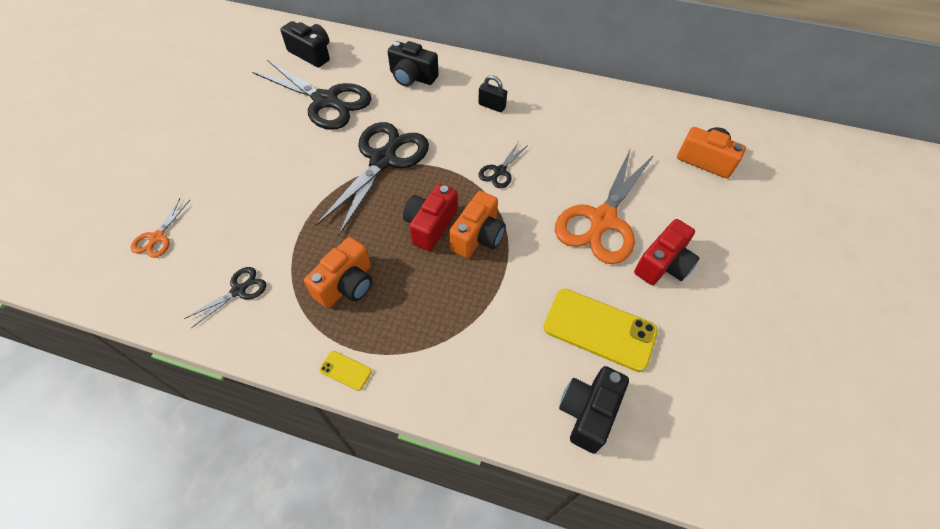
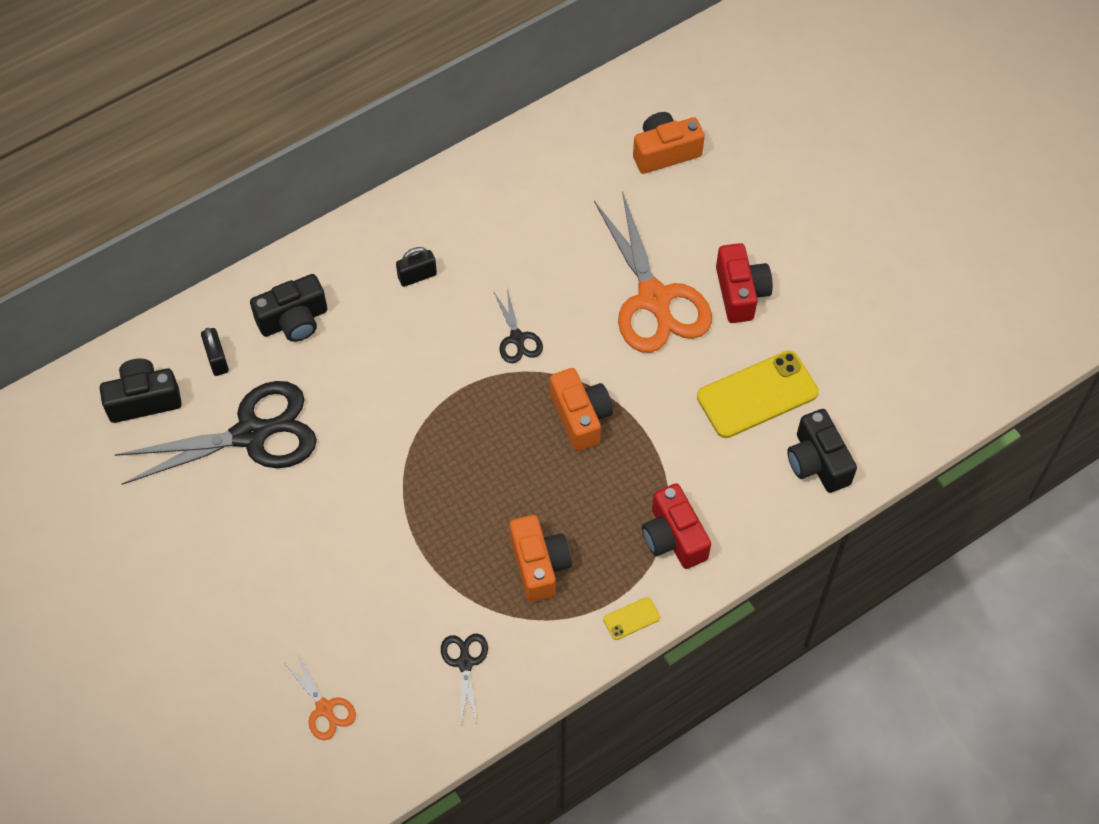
camera: 50 degrees left, 5 degrees up
(360, 64) = (217, 359): none -> black padlock
(383, 160) = (403, 434): black scissors -> none
(430, 225) = (531, 448): red camera -> red camera (673, 537)

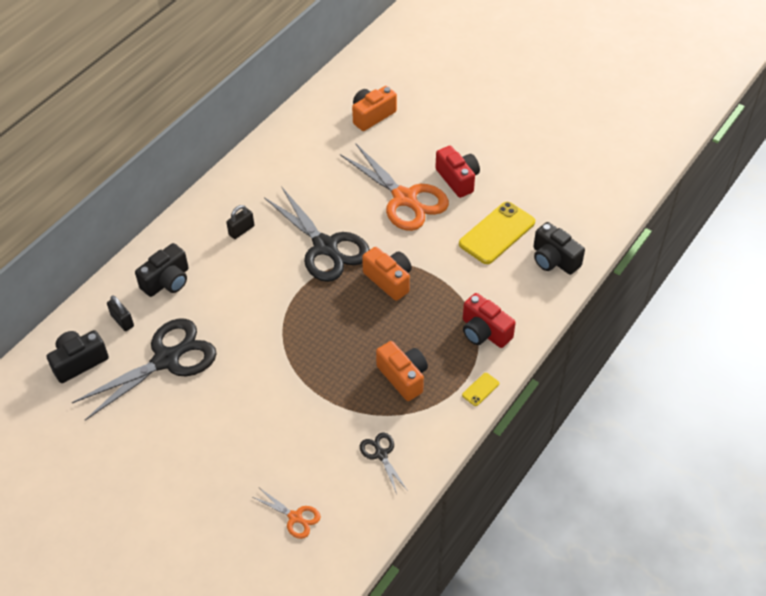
camera: 20 degrees left, 10 degrees down
(517, 338) = (325, 247): black scissors -> black scissors, size x2.19

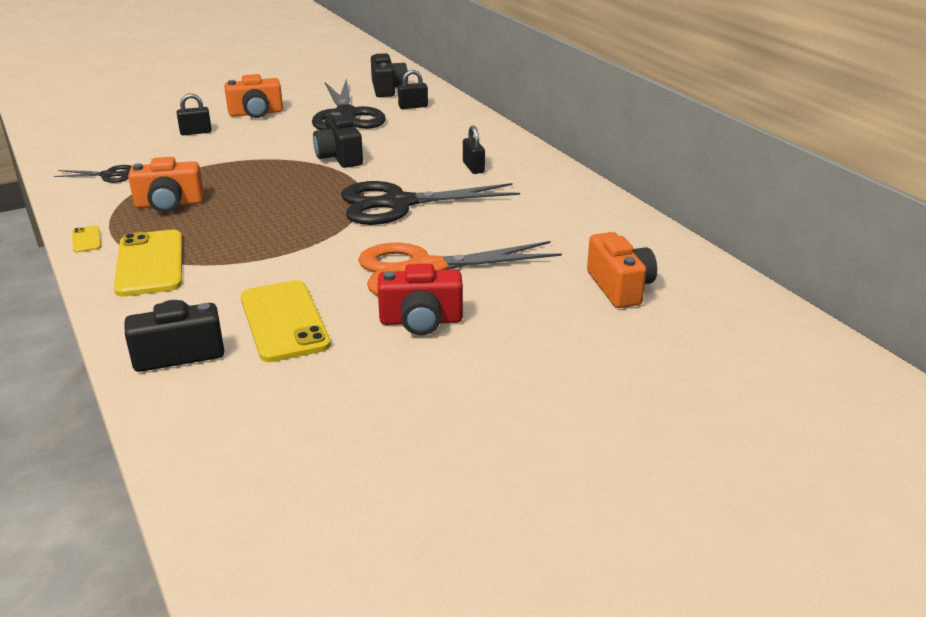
camera: 115 degrees right, 20 degrees down
(167, 281) = (440, 127): black camera -> black camera (339, 157)
(262, 452) = (196, 132): none -> black padlock
(295, 517) = (116, 133): orange scissors -> none
(389, 280) = (303, 227): orange camera -> orange camera (256, 113)
(484, 332) = (150, 263): red camera -> yellow phone

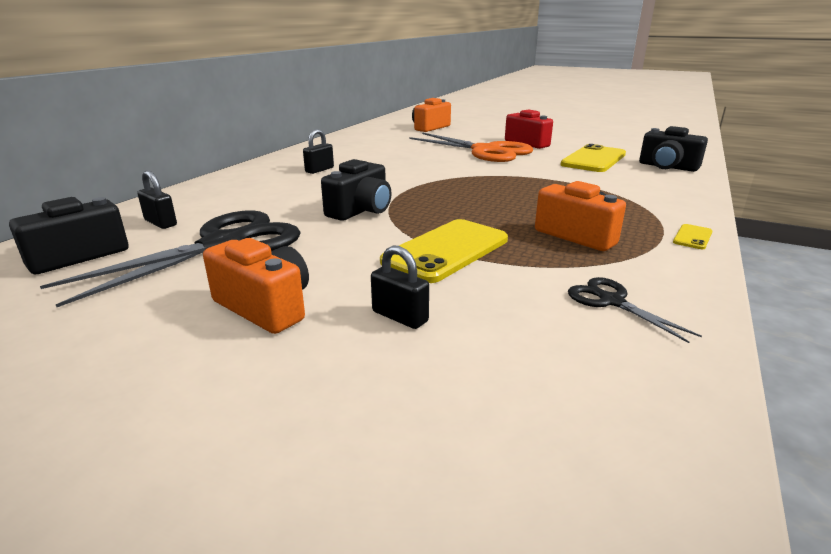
camera: 125 degrees left, 5 degrees down
(150, 263) = (646, 203): yellow phone -> yellow phone (446, 250)
(398, 204) = (419, 173): black scissors -> none

